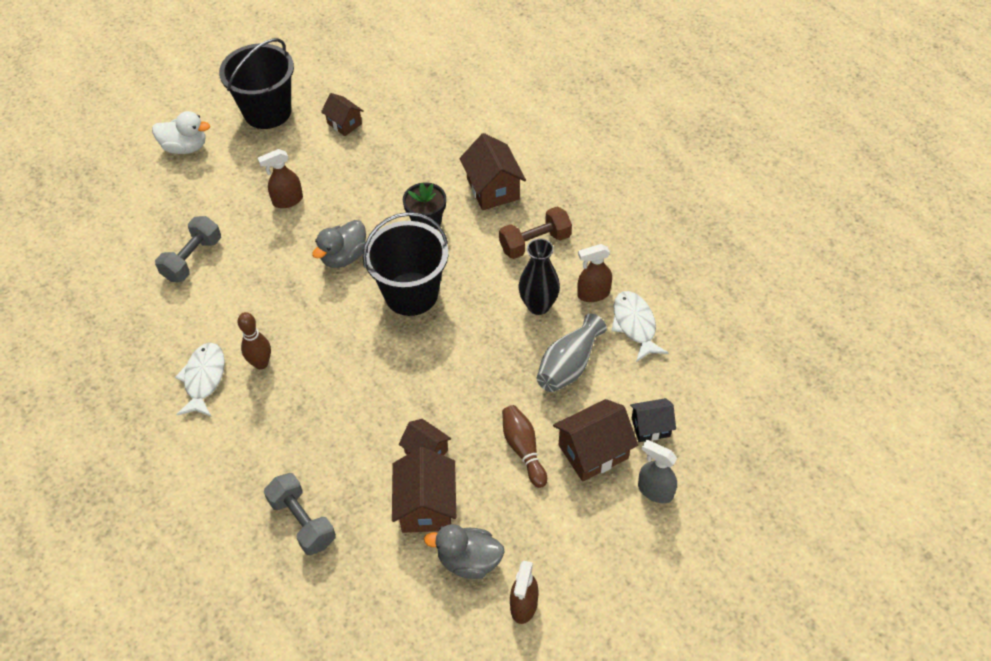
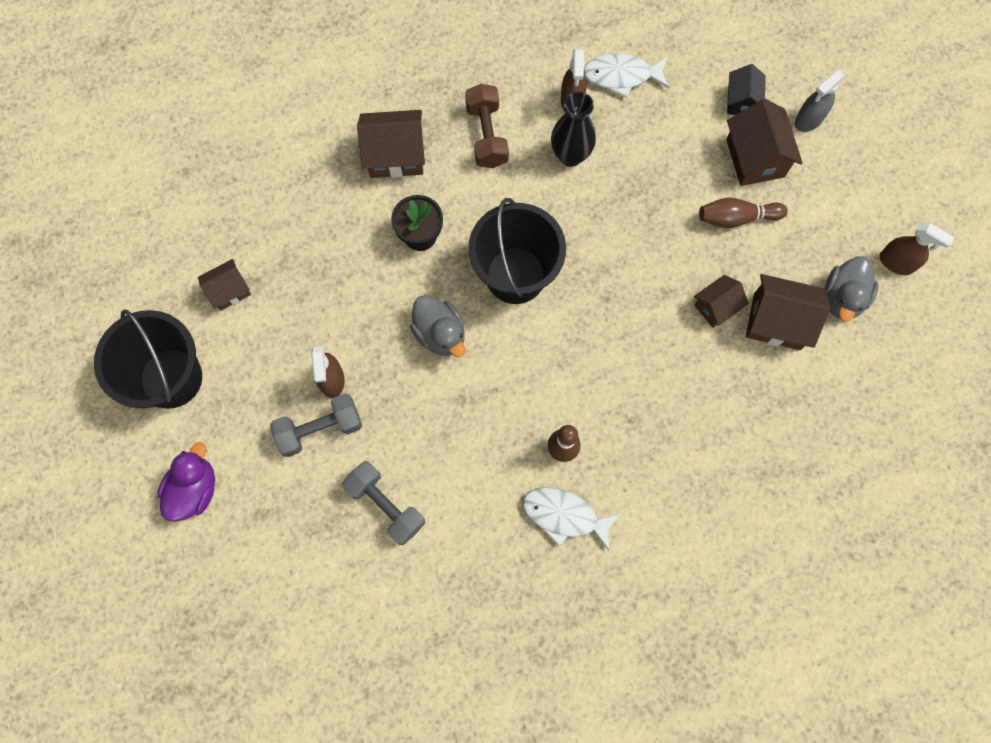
camera: 75 degrees left, 20 degrees up
(185, 147) = (194, 489): white duck -> purple duck
(302, 521) = (766, 441): grey dumbbell -> grey dumbbell (320, 429)
(569, 365) = (652, 149): grey vase -> none

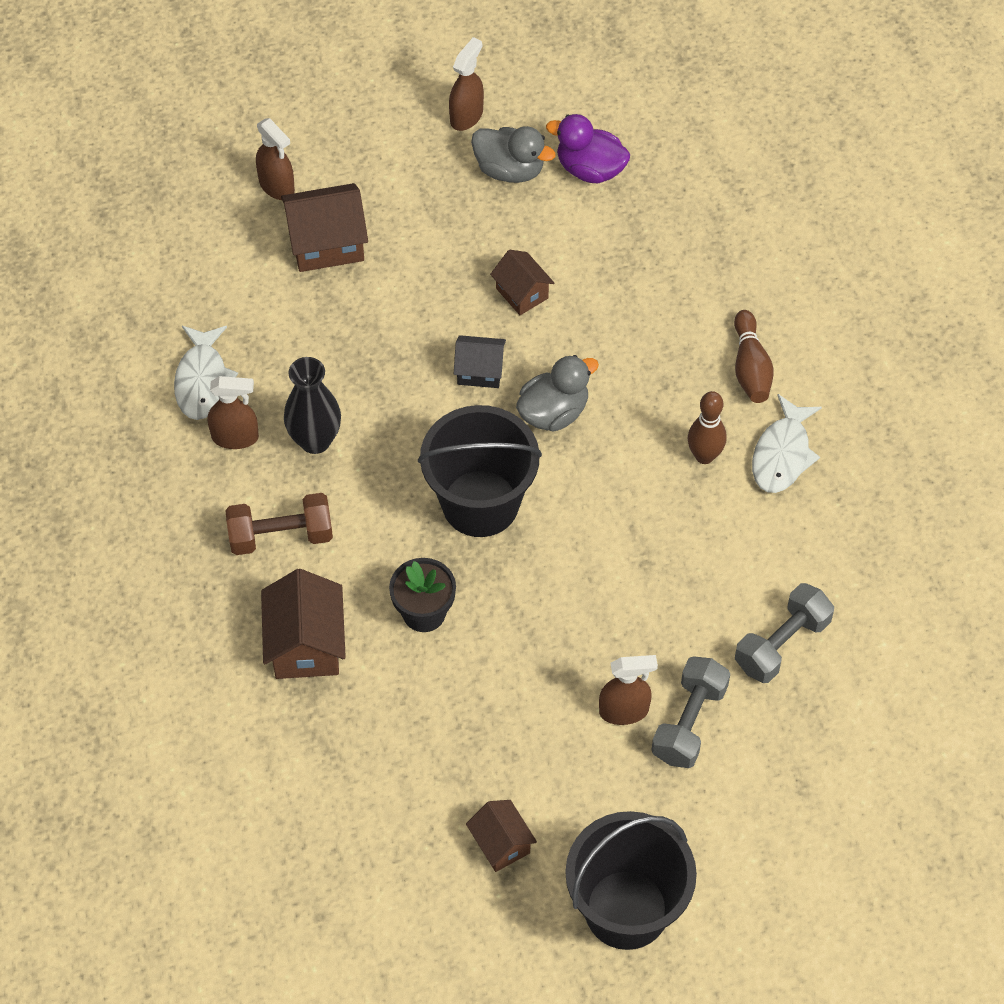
camera: 90 degrees left, 15 degrees down
(194, 489) = (775, 868): purple duck -> purple duck (590, 169)
(320, 429) = (689, 722): grey dumbbell -> grey dumbbell turned 45 degrees clockwise
(440, 334) = (559, 587): grey duck -> grey duck (553, 412)
(736, 218) = (406, 267): brown bowling pin -> brown bowling pin (750, 367)
(741, 101) = (247, 253): black house -> black house (480, 371)
(776, 321) = (540, 234): brown house -> none
(808, 120) = (277, 186): grey spray bottle -> brown spray bottle

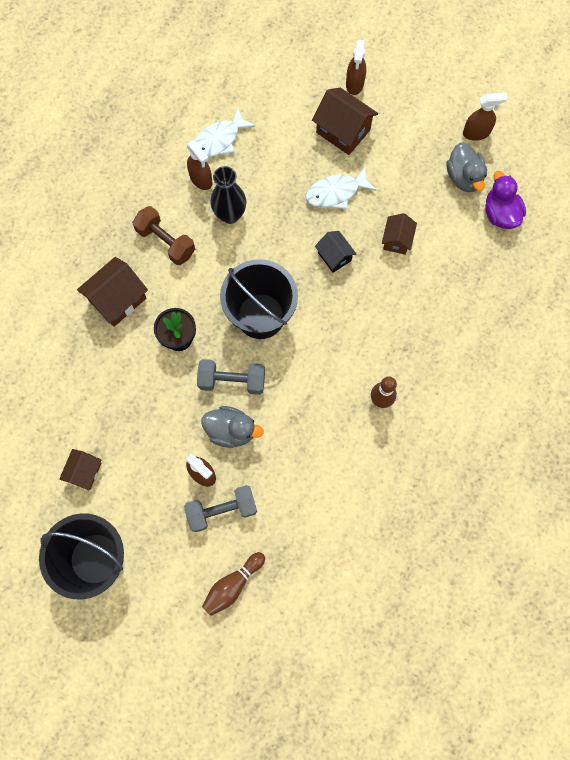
camera: 50 degrees right, 15 degrees up
(553, 412) = (342, 309): grey duck -> grey duck (231, 430)
(750, 367) = (453, 382): brown bowling pin -> brown bowling pin (233, 585)
(782, 454) = (416, 438): white fish -> white fish (336, 193)
(782, 644) = (304, 522): grey dumbbell -> grey dumbbell (232, 381)

